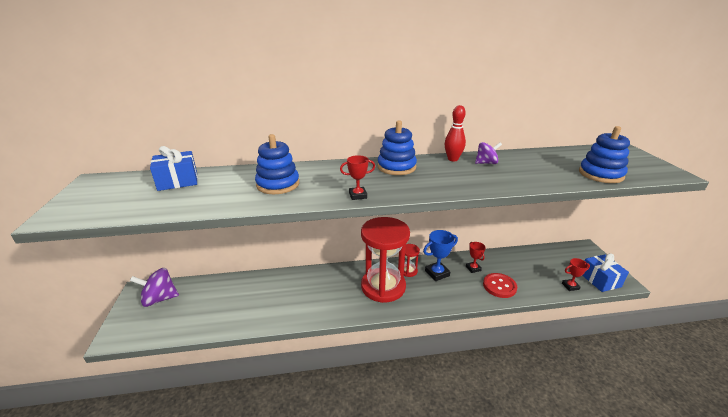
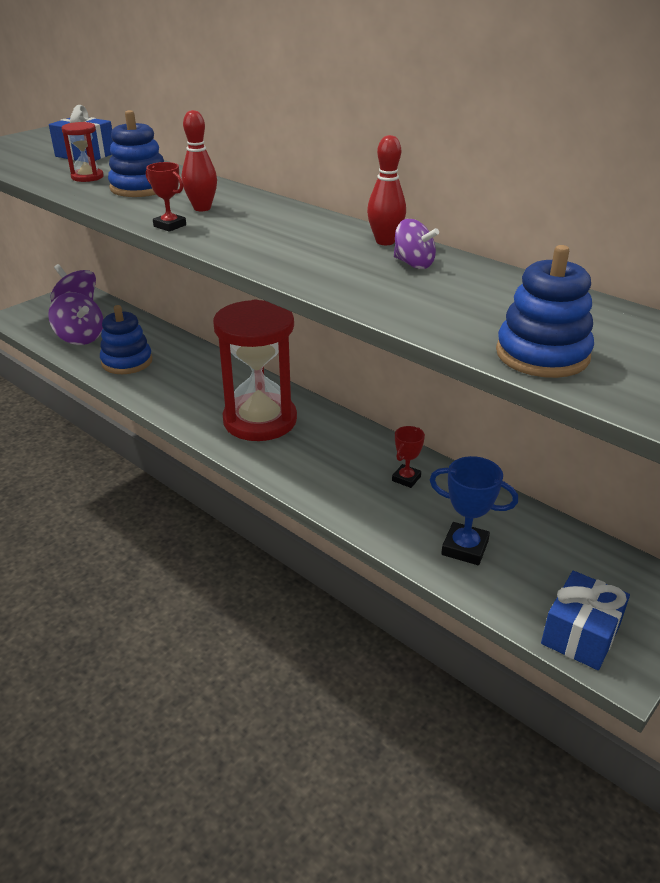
camera: 50 degrees right, 5 degrees up
(201, 315) = (80, 338): none -> purple spinning top
(344, 180) = (202, 208): none -> red bowling pin
(396, 167) = (290, 220): blue stacking toy -> blue stacking toy (127, 362)
(408, 271) = (319, 426): red hourglass -> red hourglass (87, 177)
(437, 273) = (347, 451): blue trophy -> blue trophy (464, 548)
(499, 286) = (394, 518): red button -> none
(570, 286) = (503, 598): red trophy -> none

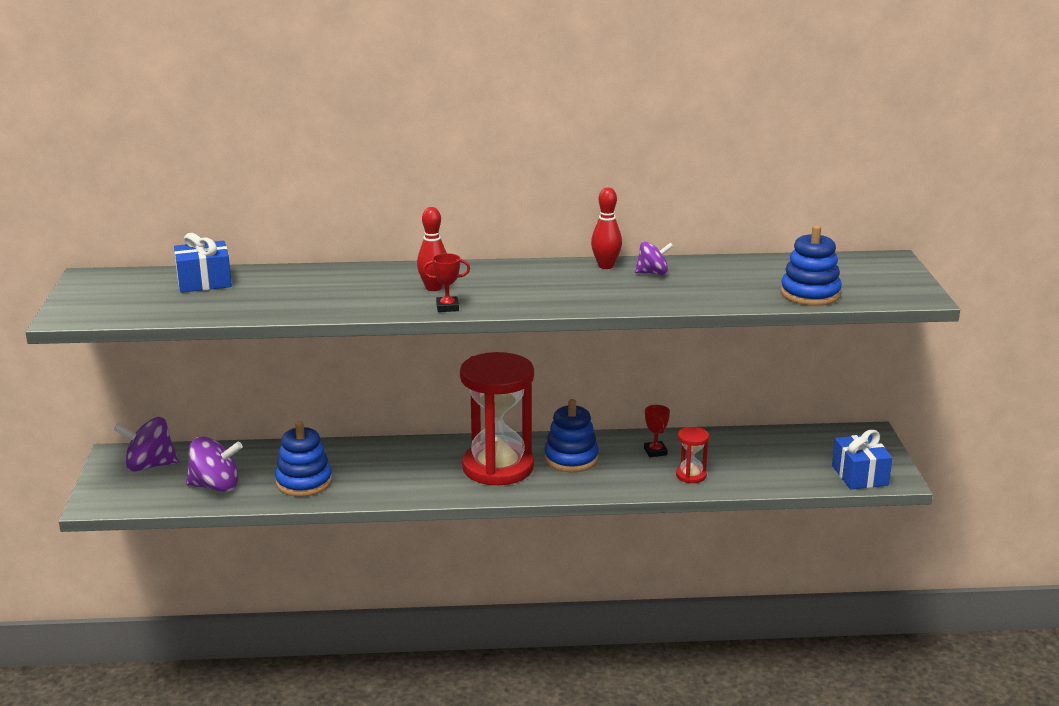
camera: 45 degrees left, 10 degrees down
(87, 177) = (270, 298): red hourglass -> red hourglass (691, 475)
(140, 188) = (341, 290): blue stacking toy -> blue stacking toy (571, 459)
(464, 548) = (747, 469): blue trophy -> none

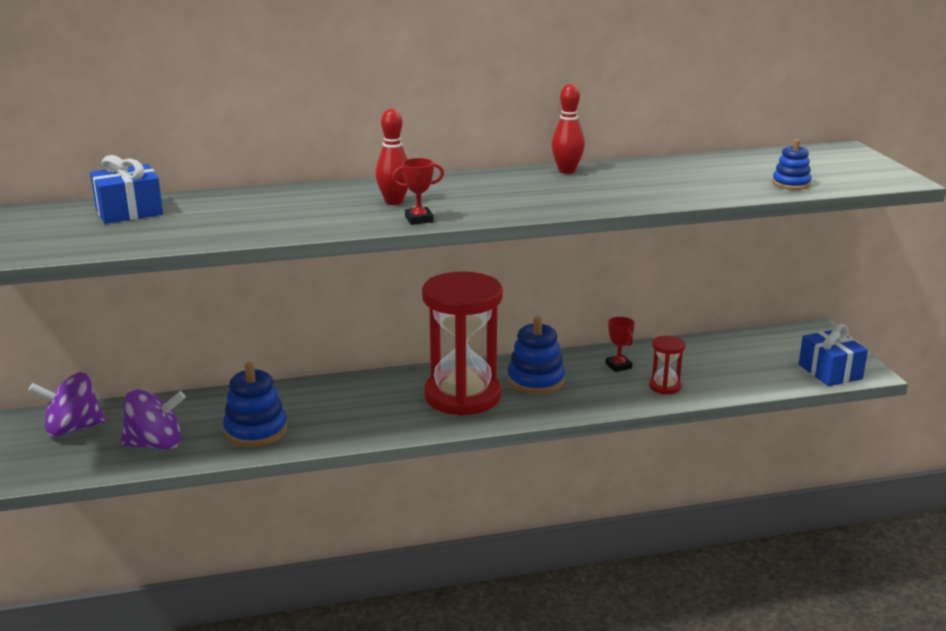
camera: 10 degrees left, 0 degrees up
(652, 273) = (619, 174): purple spinning top -> none
(810, 294) = (791, 184): blue stacking toy -> blue stacking toy, size x0.60

